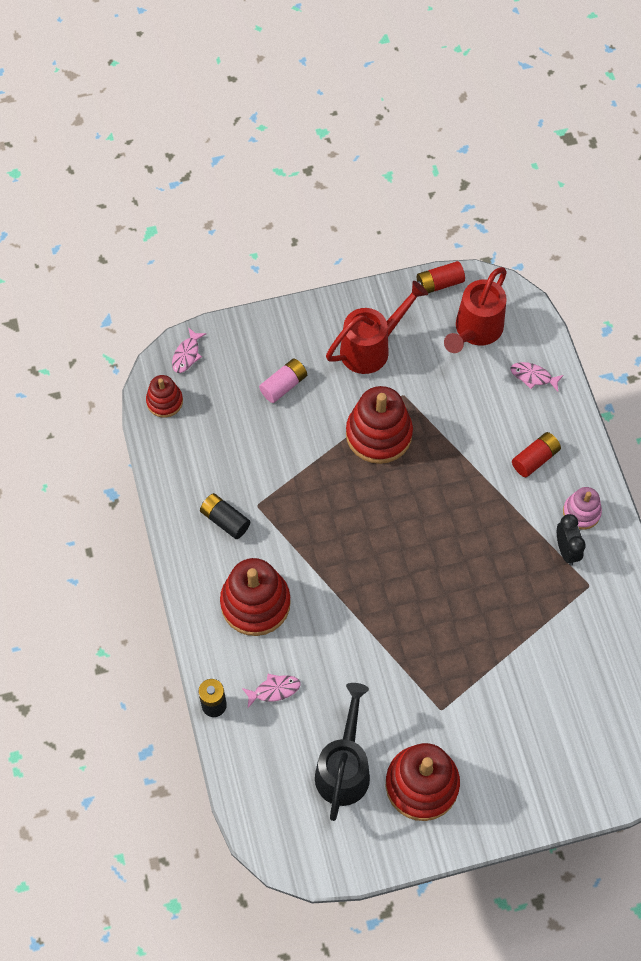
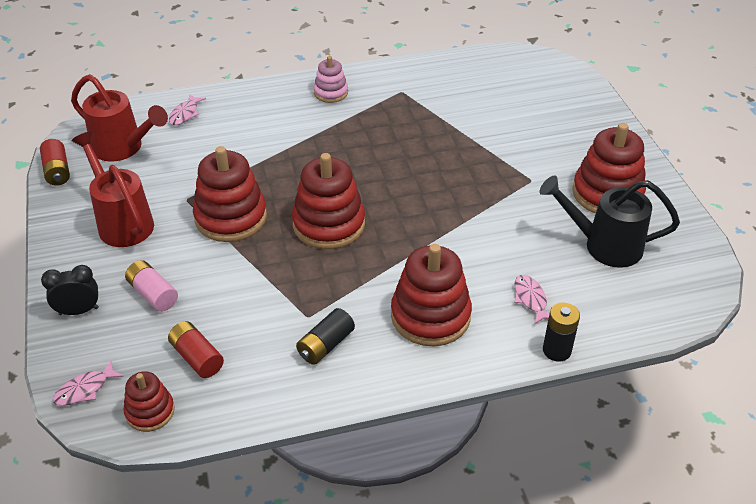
camera: 90 degrees left, 20 degrees down
(187, 355) = (85, 389): pink fish -> pink fish turned 120 degrees clockwise
(371, 517) = (329, 224): none -> red stacking toy
(535, 459) = (274, 116): red battery -> red battery (197, 357)
(566, 550) = (368, 102): black clock -> black clock (78, 311)

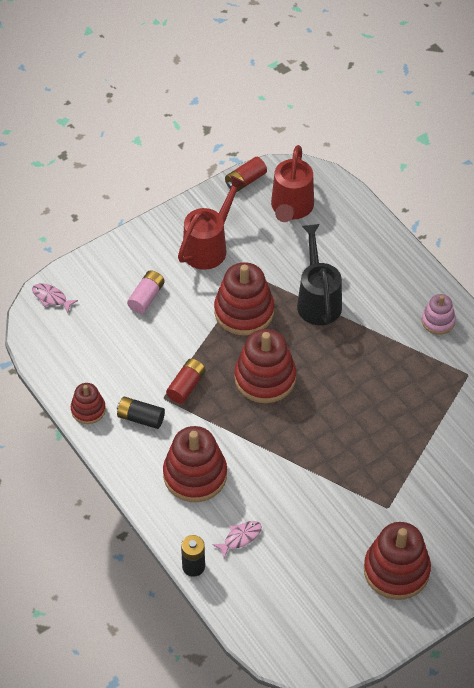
camera: 70 degrees right, 10 degrees up
(78, 311) = (114, 262): black clock -> none
(150, 411) = (47, 340): red stacking toy -> red stacking toy (88, 410)
(185, 114) = (354, 229): pink fish -> none
(197, 357) = (100, 347): red battery -> red battery (186, 386)
(604, 246) = (326, 580): black watering can -> black watering can (318, 300)

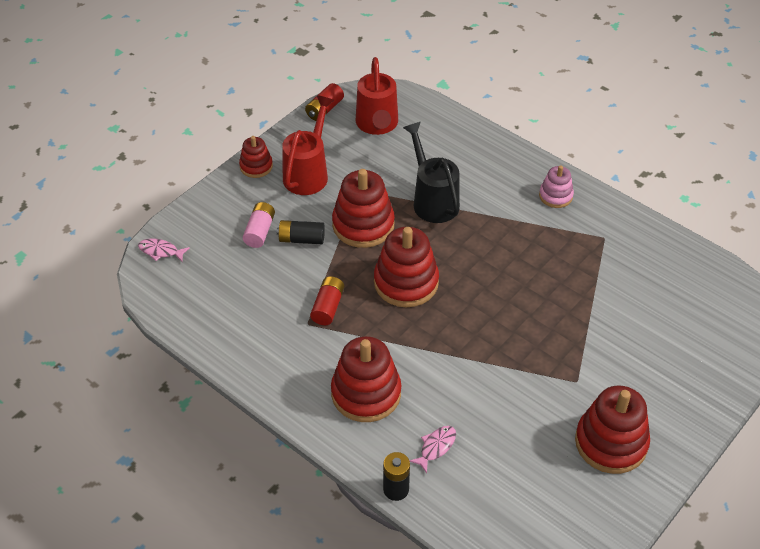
camera: 15 degrees left, 5 degrees down
(88, 410) = (231, 352): red stacking toy -> red stacking toy (256, 166)
(141, 418) = (290, 348): black battery -> black battery (301, 239)

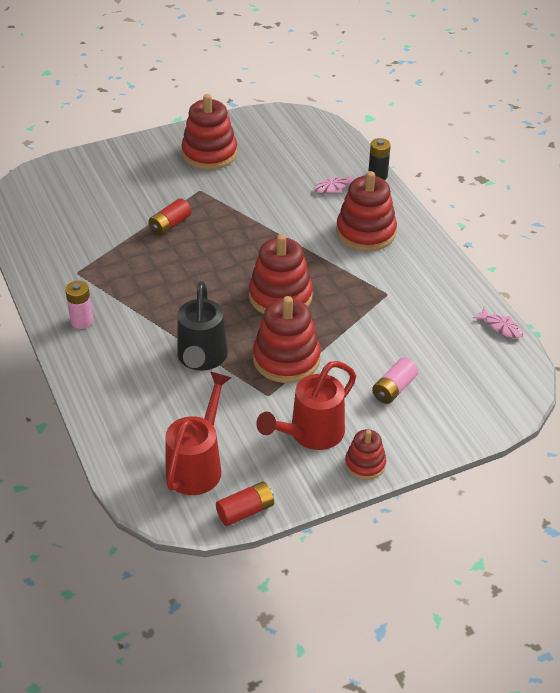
camera: 155 degrees left, 5 degrees down
(160, 251) = (504, 404): pink fish -> pink fish (501, 327)
(301, 239) = (355, 366): black battery -> none
(328, 307) = (362, 300): red battery -> red battery (170, 225)
(555, 196) = (82, 321): pink stacking toy -> pink battery

